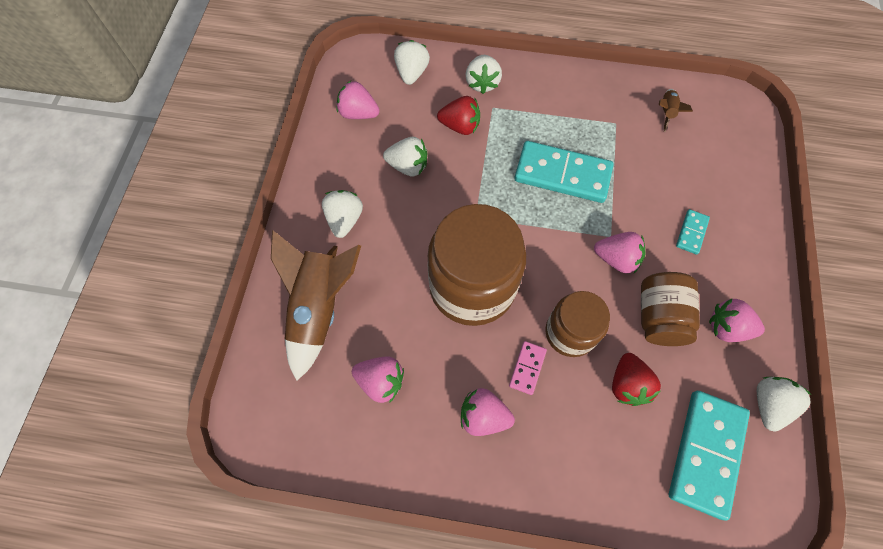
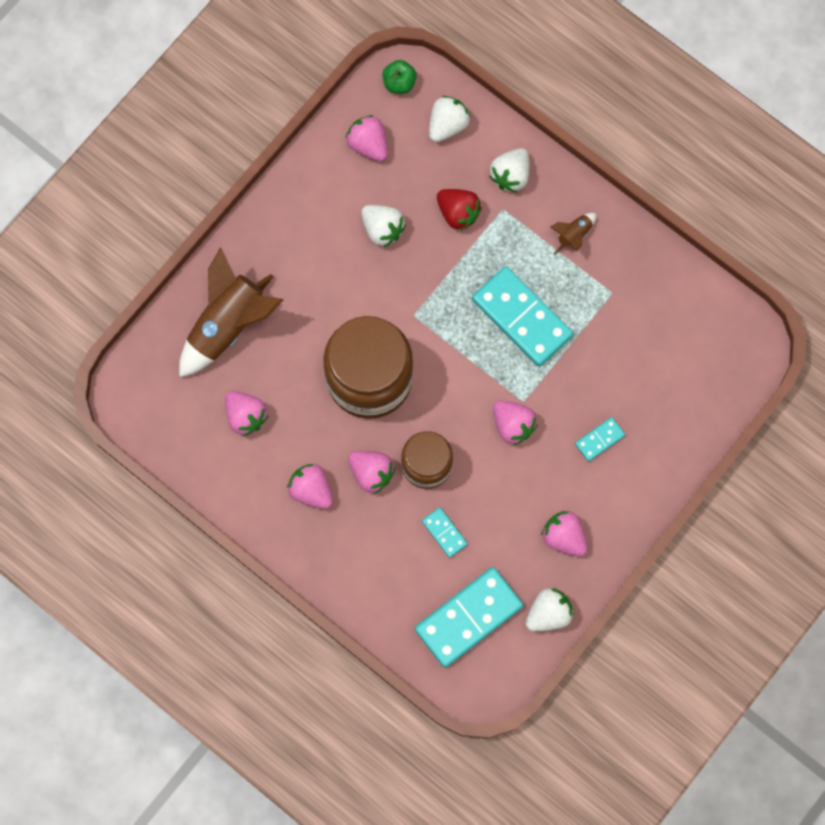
camera: 30 degrees right, 10 degrees up
(344, 220) = (294, 252): white strawberry -> none
(357, 63) = (399, 83): none -> green apple
(527, 368) = (371, 473): pink domino -> pink strawberry
(627, 385) = (444, 532): red strawberry -> turquoise domino
(659, 317) = (512, 495): brown jar -> none
(666, 112) = (671, 309): brown rocket -> brown rocket (574, 235)

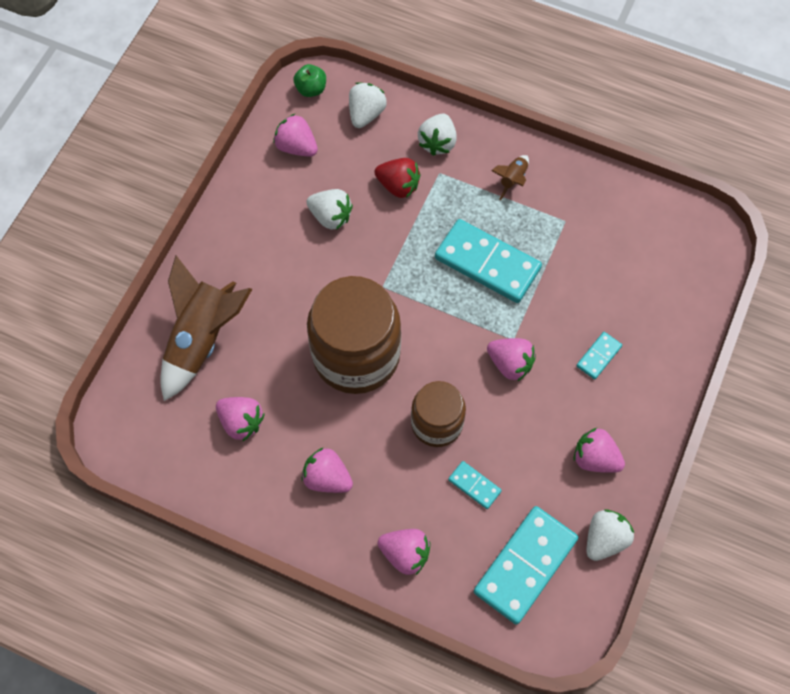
camera: 15 degrees left, 10 degrees down
(371, 473) = (383, 445): pink strawberry -> pink strawberry (405, 554)

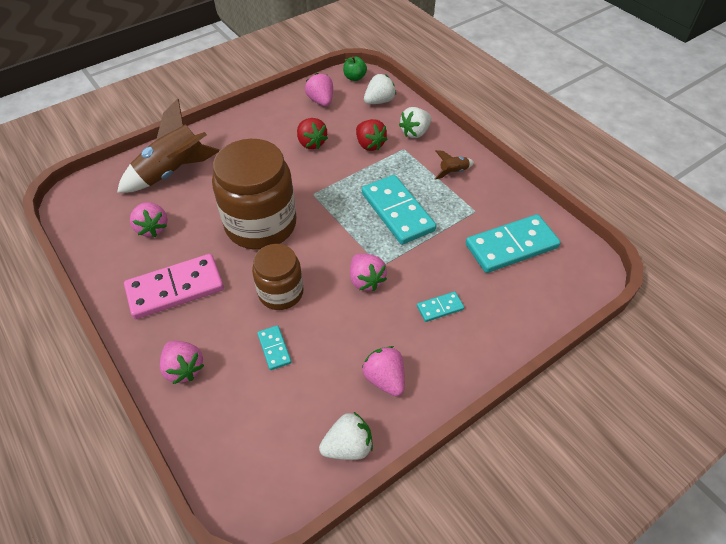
camera: 30 degrees right, 15 degrees down
(327, 478) = (175, 289): pink strawberry -> pink domino
(330, 216) = (311, 143): white strawberry -> red strawberry
(525, 565) = (267, 430): turquoise domino -> turquoise domino (511, 246)

